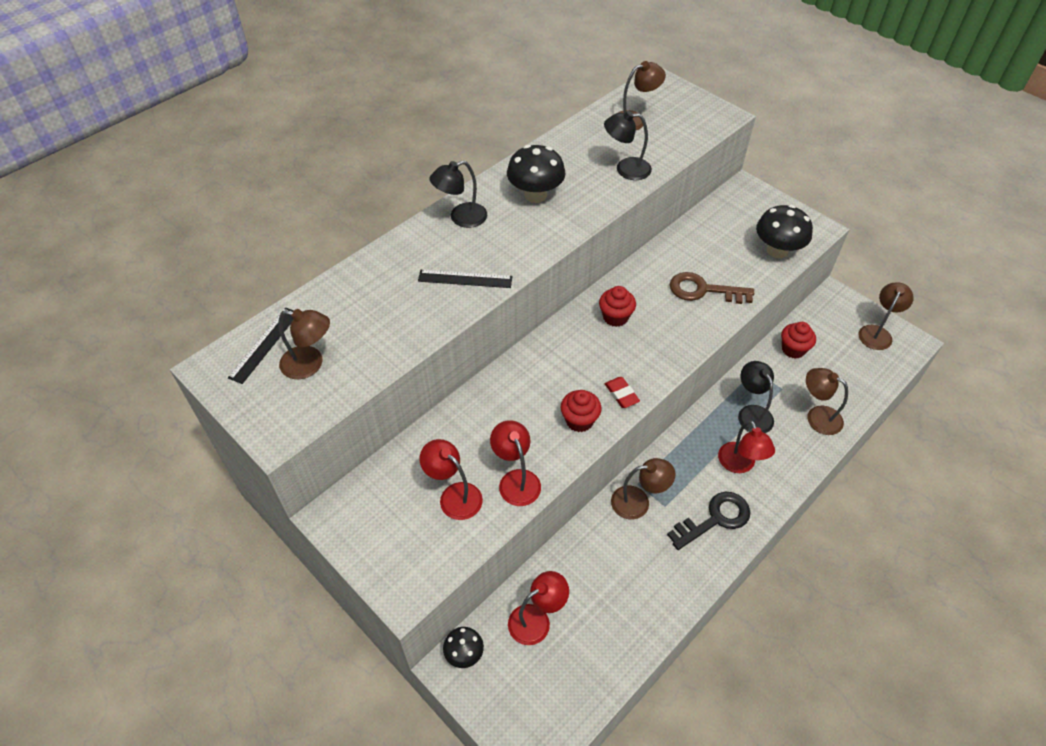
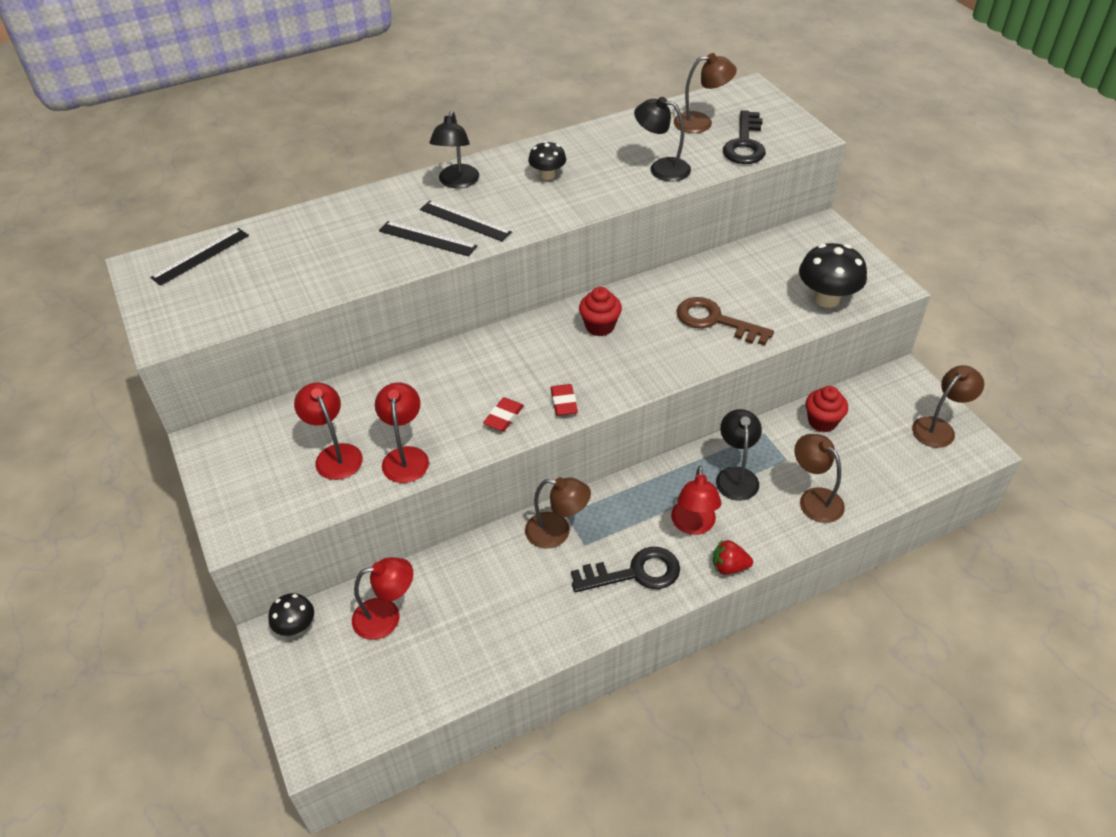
camera: 20 degrees right, 5 degrees down
(310, 364) = (232, 283): brown lamp -> none
(461, 218) = (457, 182): black lamp -> black lamp turned 75 degrees counterclockwise
(488, 254) = (465, 221): none -> black ruler
(535, 195) = (547, 175): black mushroom -> black mushroom, size x0.58
(579, 420) = (504, 417): red cupcake -> red eraser
(680, 133) = (745, 144): none -> black key
(782, 492) = (729, 567): none -> red strawberry

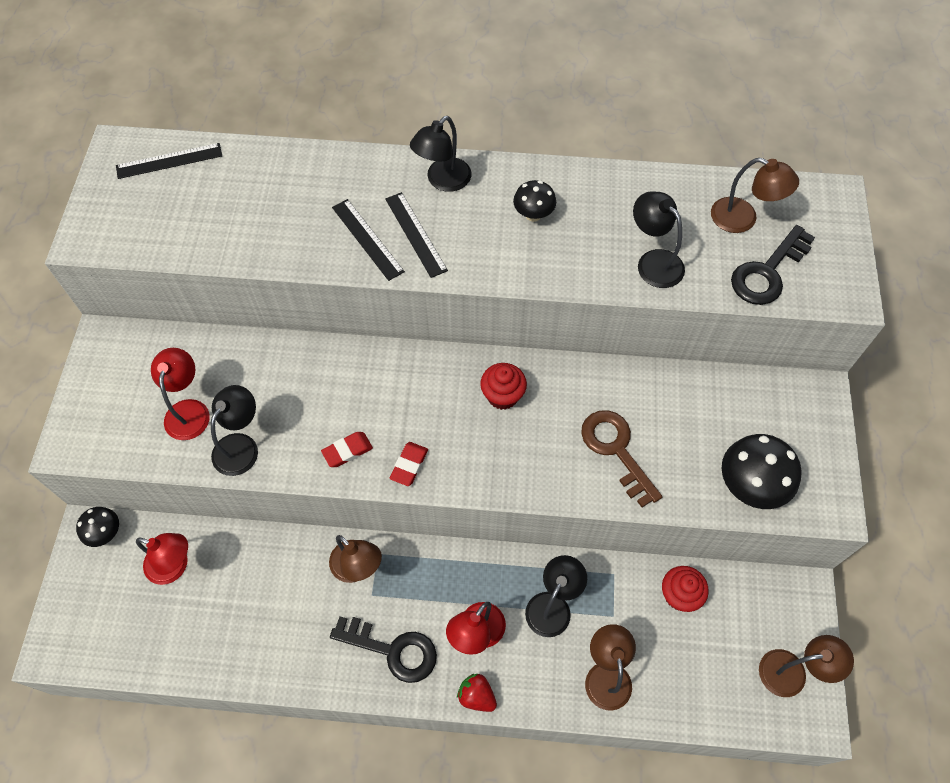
camera: 30 degrees right, 15 degrees up
(405, 456) = (241, 446): red lamp -> black lamp

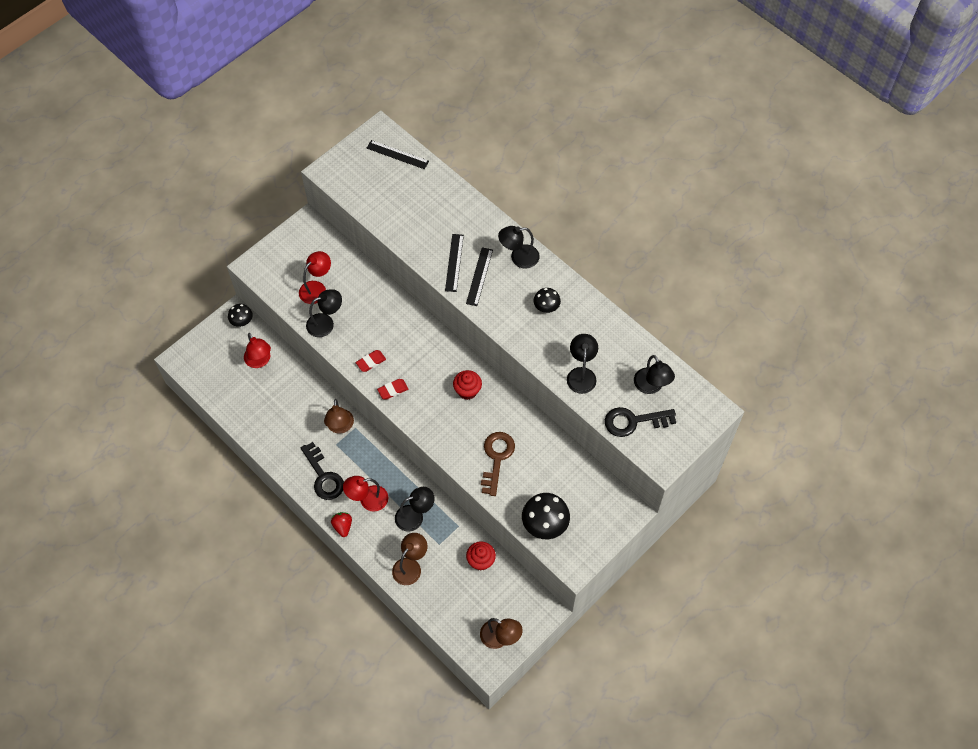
camera: 40 degrees right, 0 degrees up
(347, 451) = (371, 362): red eraser -> red eraser turned 45 degrees counterclockwise
(743, 219) = (651, 386): brown lamp -> black lamp

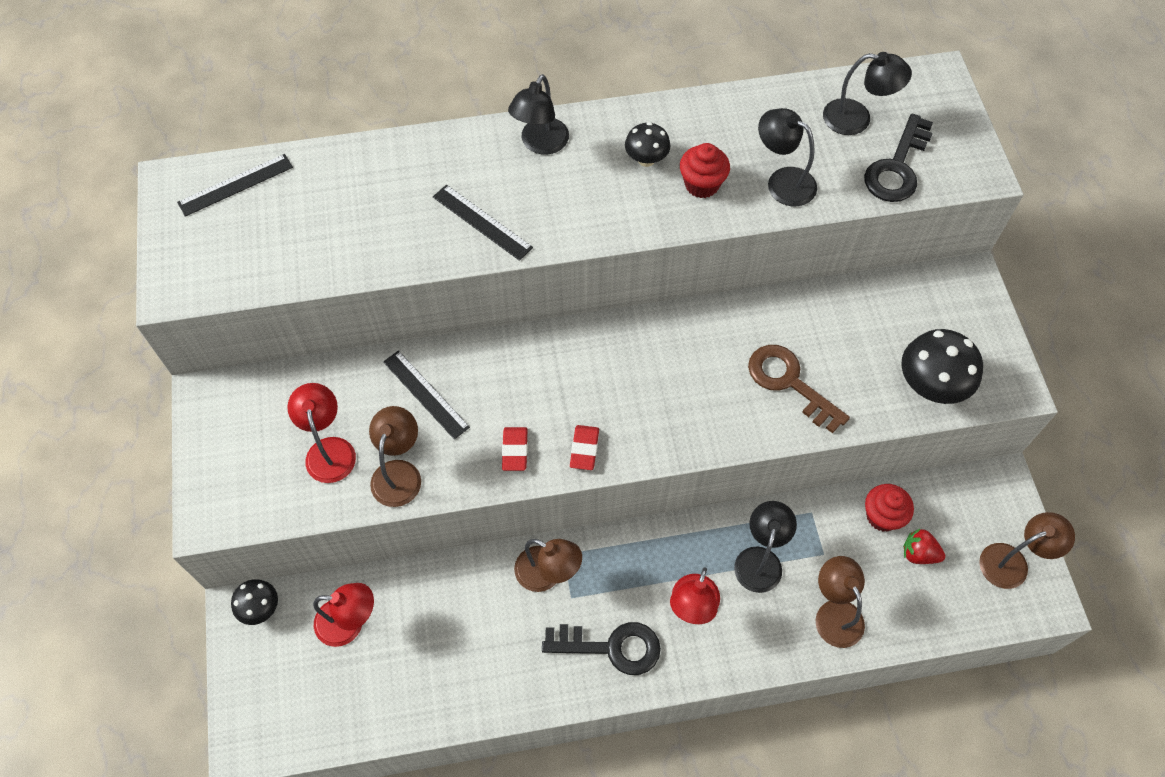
camera: 55 degrees left, 0 degrees up
(326, 323) = (399, 473): black lamp -> brown lamp
(342, 526) = (712, 669): red strawberry -> red strawberry (918, 553)
(467, 391) = (657, 355): red cupcake -> red cupcake (702, 184)
(479, 276) = (531, 206): black ruler -> black ruler (425, 394)

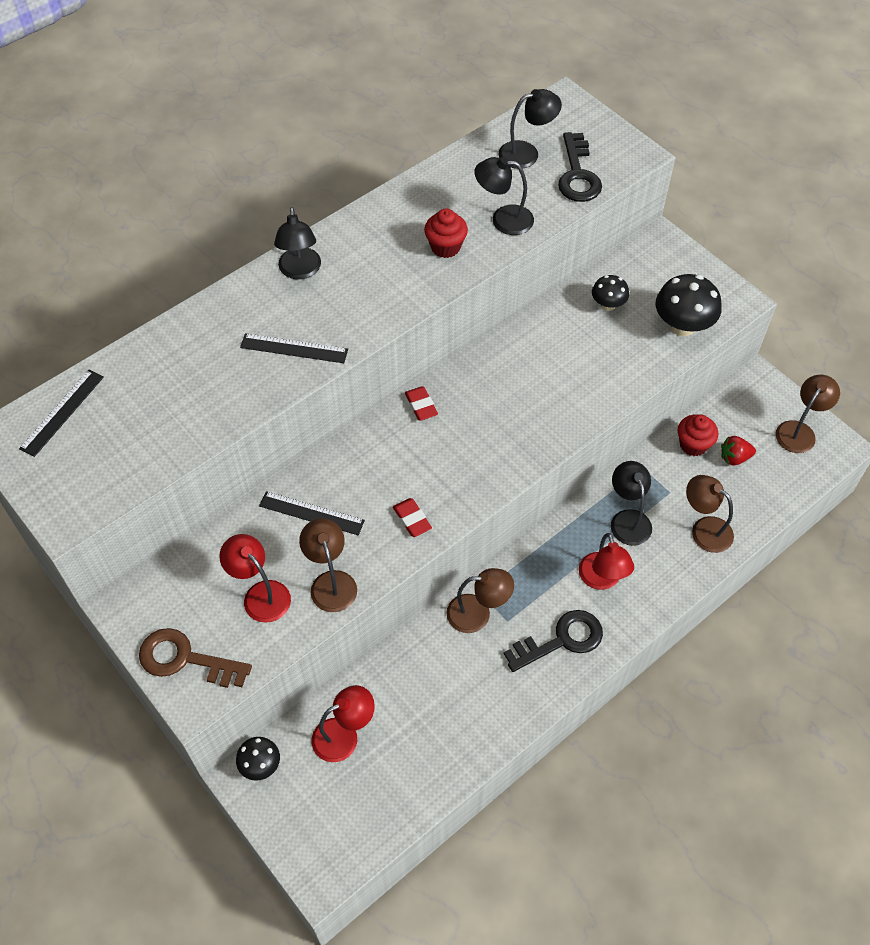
camera: 30 degrees left, 5 degrees down
(584, 449) = (465, 492): red eraser -> red eraser (421, 405)
(646, 159) = (391, 247): black mushroom -> black mushroom (608, 305)
(789, 383) = (584, 371): brown key -> brown key (185, 659)

